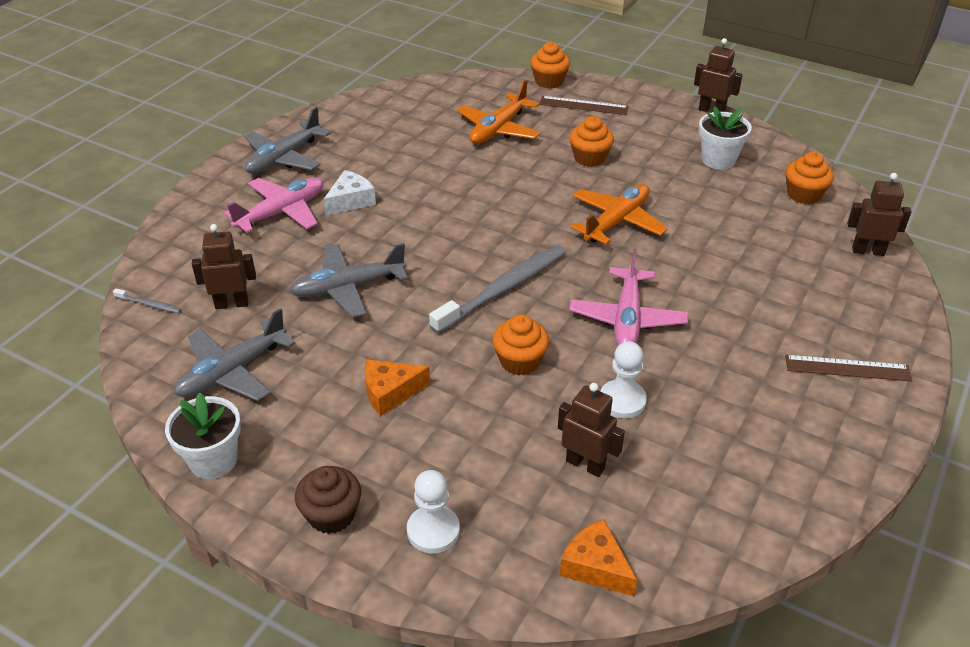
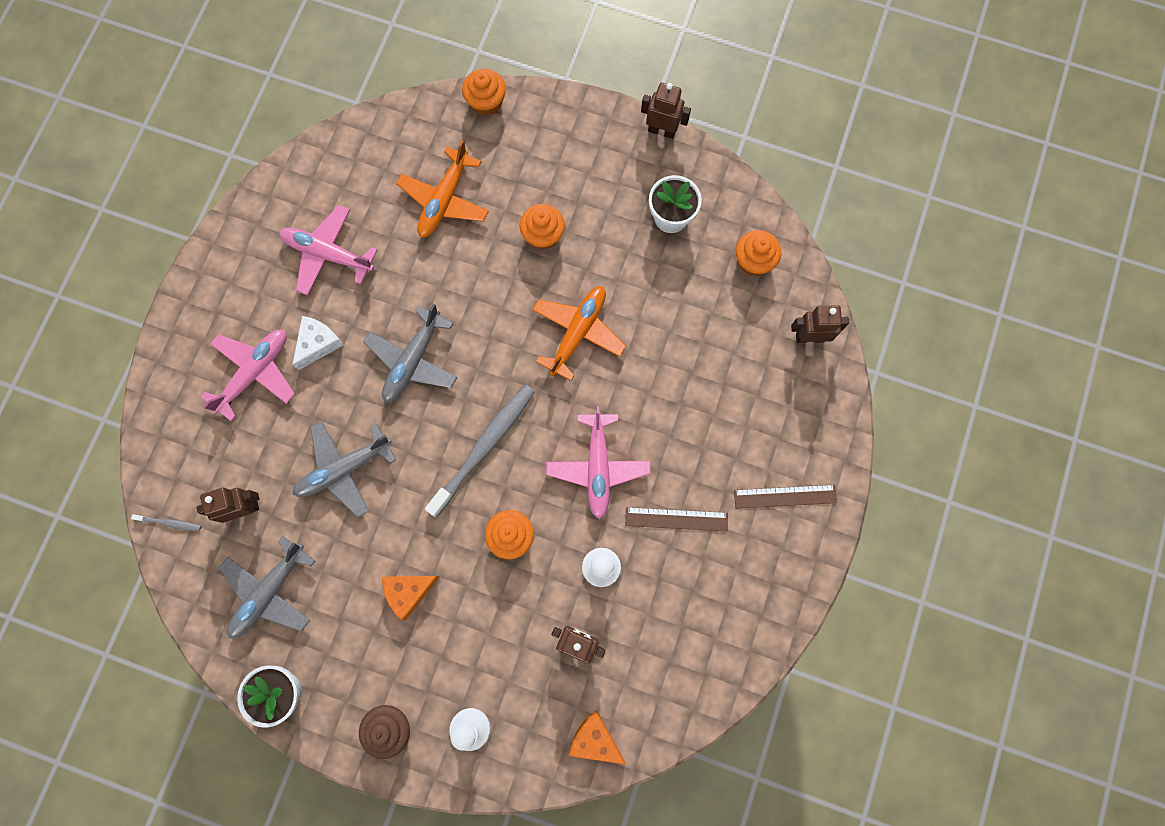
camera: 10 degrees left, 35 degrees up
(284, 158) = (234, 286): grey plane -> grey plane (413, 360)
(379, 148) = (328, 254): none -> pink plane
(583, 105) = (528, 143): brown ruler -> brown ruler (676, 519)

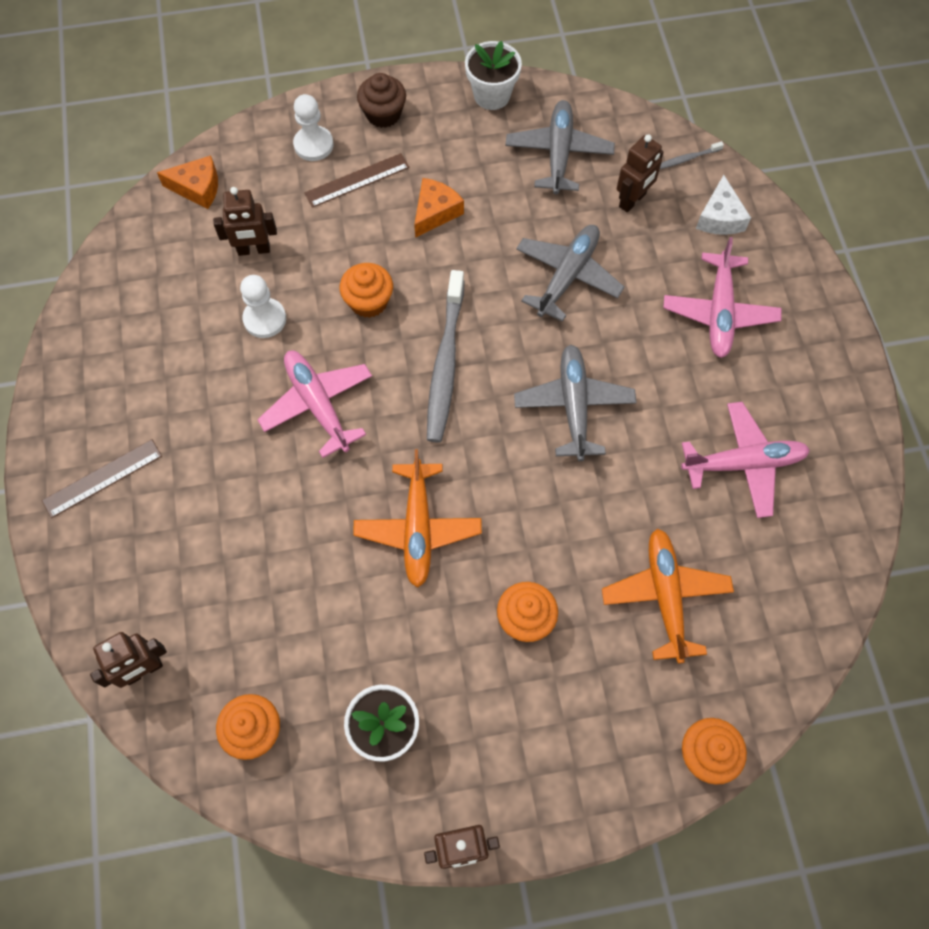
camera: 150 degrees right, 10 degrees down
(318, 343) = (681, 371): white cheese -> white cheese (720, 217)
(676, 519) = (210, 398): brown ruler -> brown ruler (357, 180)

